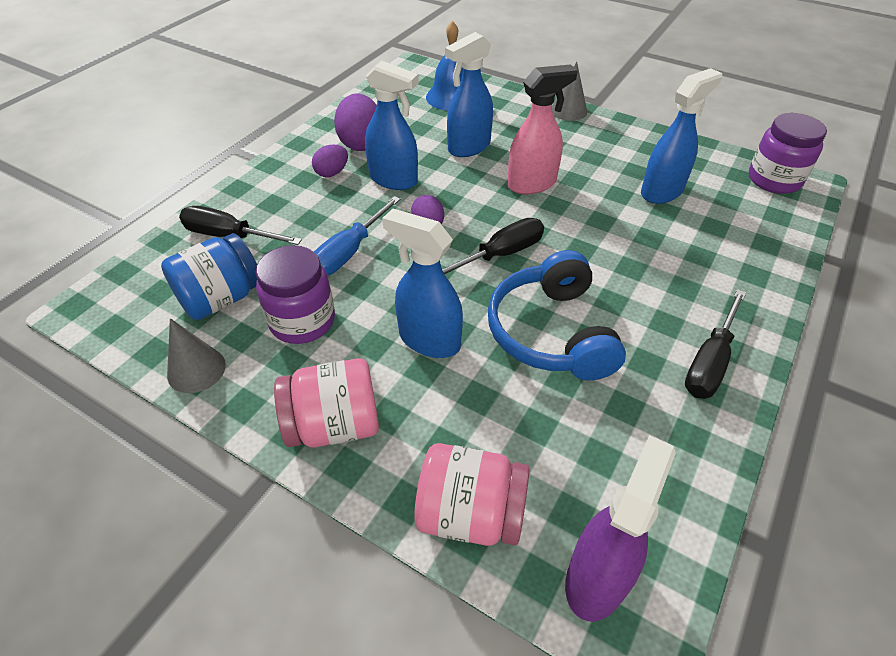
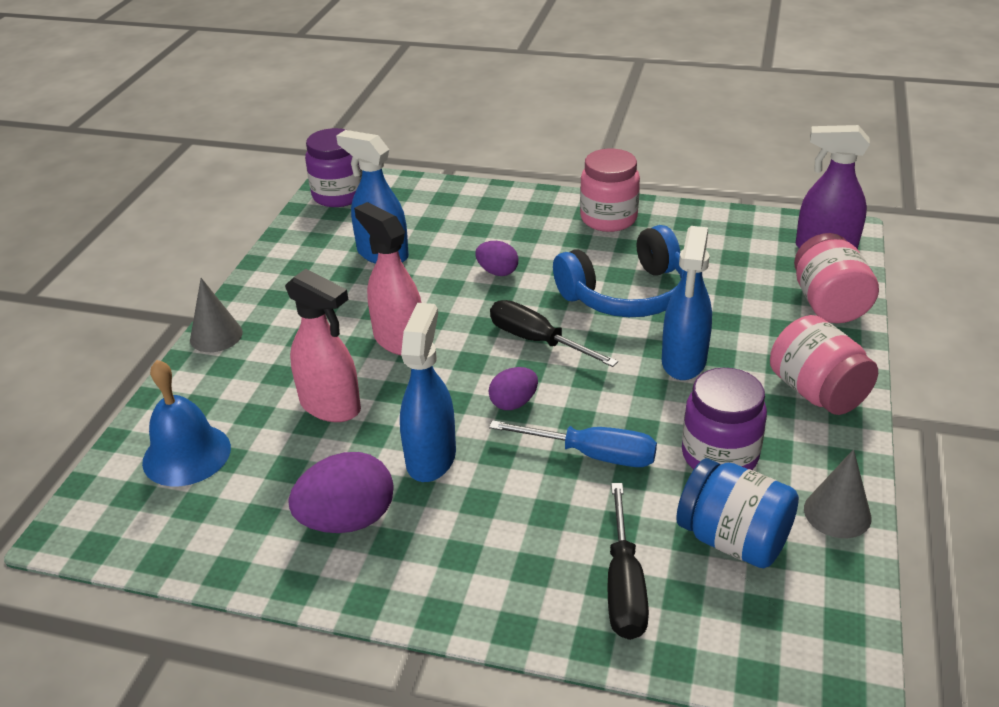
camera: 105 degrees left, 10 degrees down
(332, 173) = (436, 527): purple egg -> purple egg (497, 272)
(468, 147) = (331, 406): blue spray bottle -> pink spray bottle
(710, 362) = (608, 219): black screwdriver -> pink jar

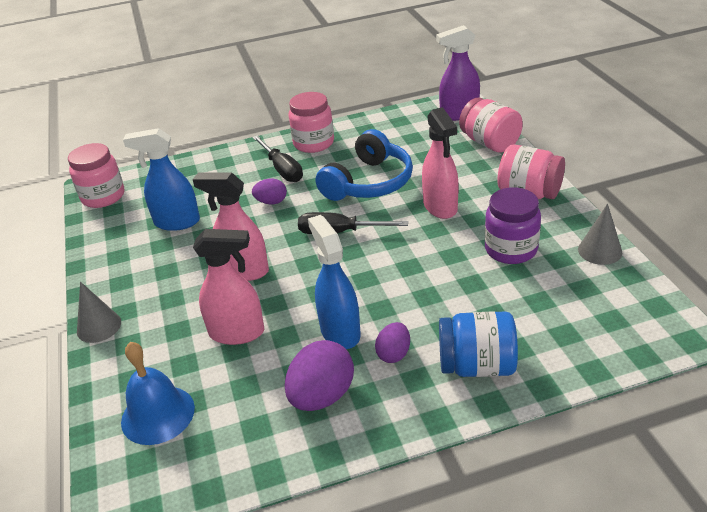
camera: 30 degrees left, 0 degrees up
(339, 195) = (103, 197): purple jar -> pink jar
(513, 403) = (361, 275): purple egg -> purple egg (394, 354)
(592, 455) = (439, 282): blue screwdriver -> none
(624, 585) = (528, 345): black screwdriver -> black screwdriver (282, 169)
(683, 361) = (440, 207): blue spray bottle -> pink spray bottle
(733, 539) = (561, 291): blue jar -> blue jar (477, 366)

